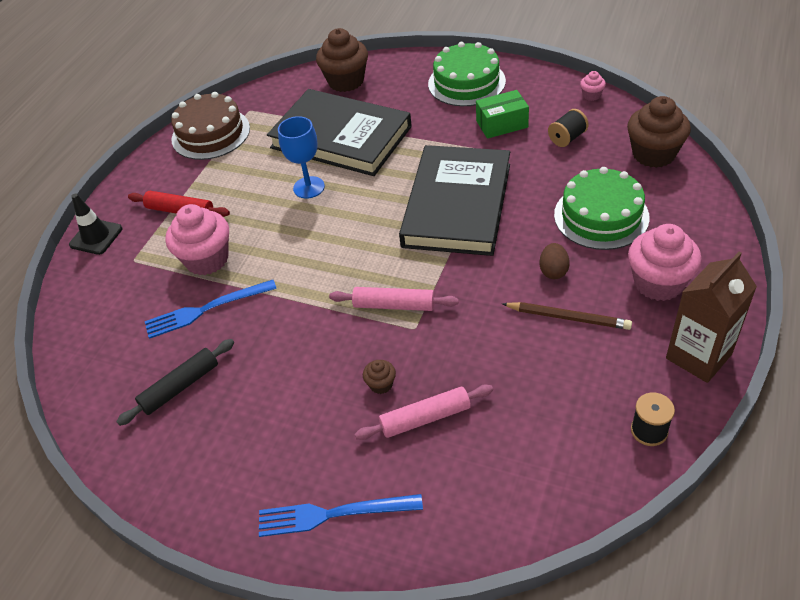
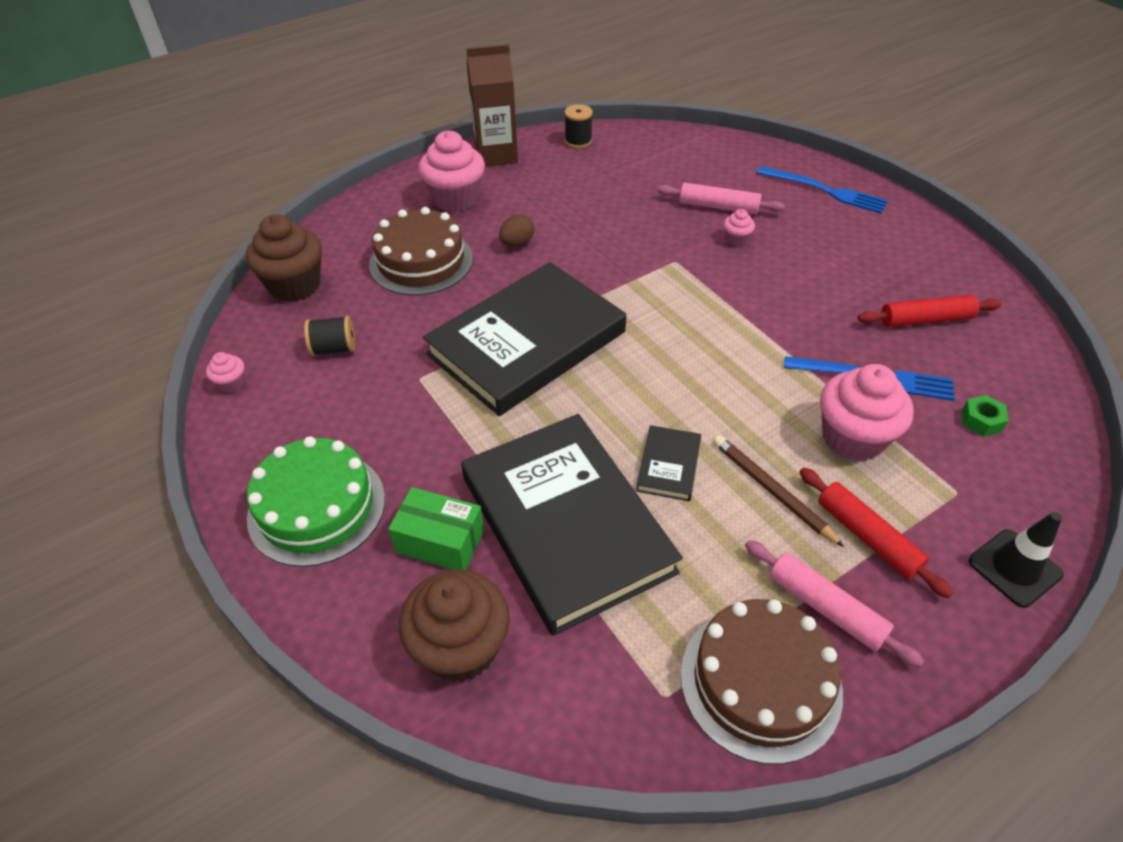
camera: 150 degrees left, 0 degrees up
(123, 317) = (981, 421): none -> green nut
(180, 386) = (925, 320): black rolling pin -> red rolling pin
(309, 187) = (668, 465): blue goblet -> black book
(381, 384) = (736, 239): brown cupcake -> pink cupcake
(394, 305) = (677, 286): pink rolling pin -> pink rolling pin (826, 607)
(502, 124) = (366, 409): green box -> green box (440, 541)
(568, 317) = (548, 211): brown pencil -> brown pencil (772, 491)
(601, 216) = (421, 261): green cake -> brown cake

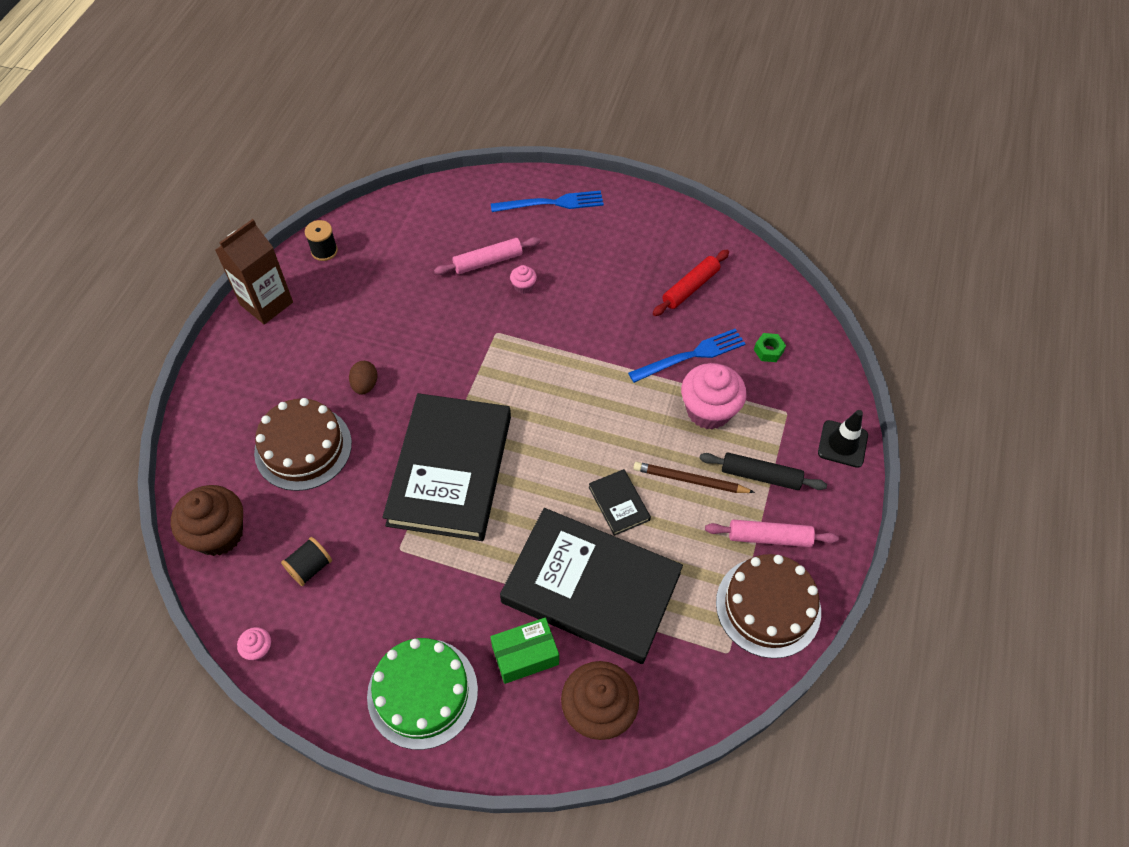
camera: 40 degrees left, 10 degrees up
(455, 199) = (274, 369): pink cupcake -> none
(867, 537) = (760, 475): red rolling pin -> black rolling pin

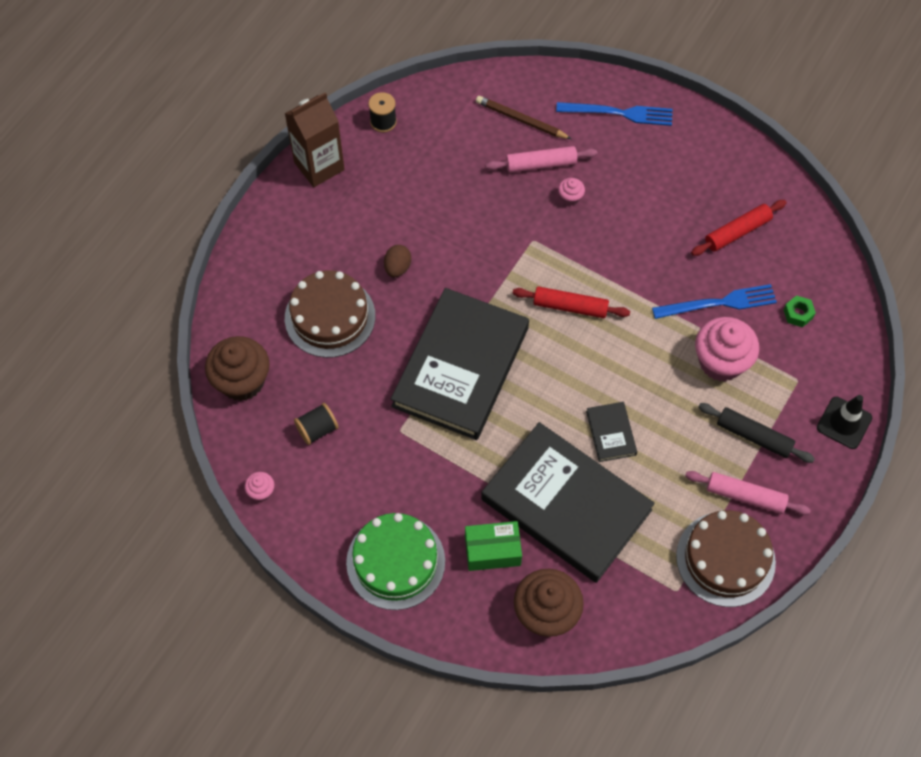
camera: 15 degrees right, 5 degrees up
(548, 388) = (570, 306): none -> red rolling pin
(690, 480) = (684, 426): brown pencil -> brown pencil (521, 120)

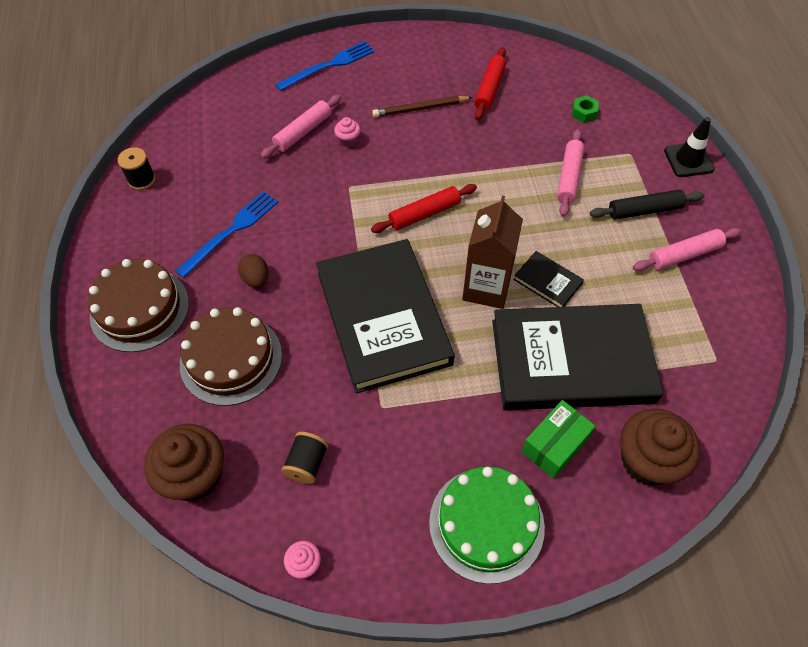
camera: 40 degrees left, 5 degrees down
(319, 166) = (112, 247): brown carton -> brown carton (486, 288)
(521, 120) = (257, 112): brown pencil -> brown pencil (420, 109)
(718, 303) = (526, 141): blue fork -> blue fork (231, 232)
(721, 362) = (569, 177): pink cupcake -> pink rolling pin
(725, 559) = (721, 309): brown cake -> brown cake (139, 309)

